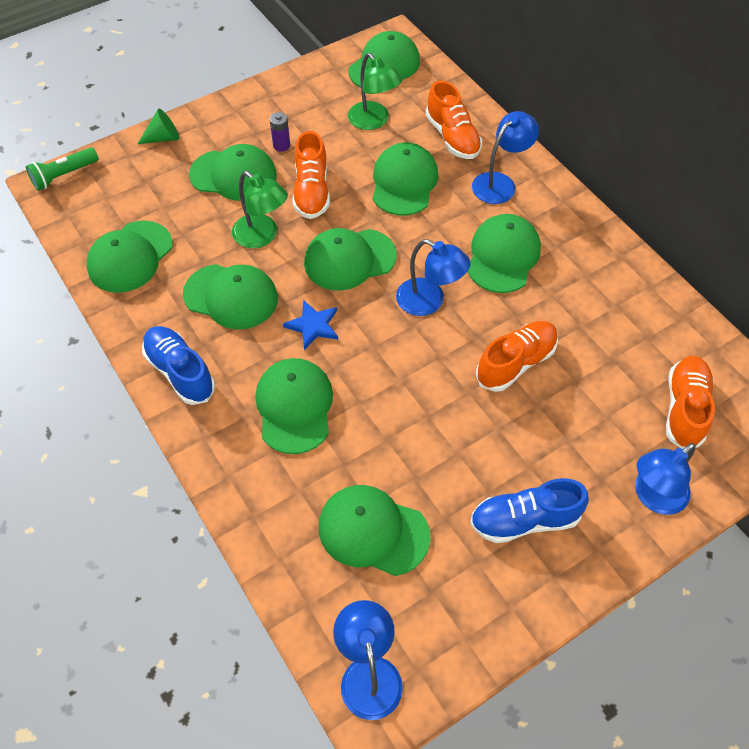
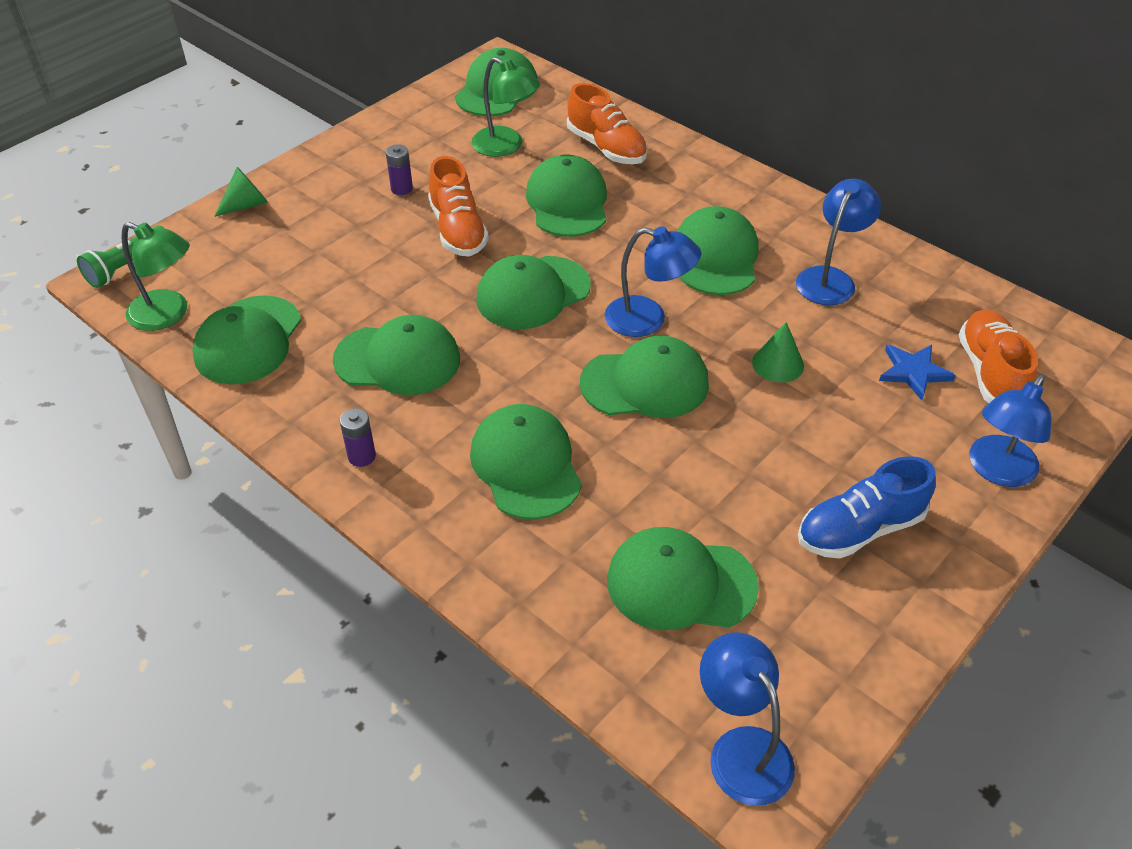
camera: 15 degrees left, 10 degrees down
(180, 372) = (361, 456): blue shoe -> purple battery
(233, 175) = (352, 229): green cap -> green cap (645, 383)
(262, 236) = (413, 288): green lamp -> green lamp (168, 315)
(313, 326) = (515, 372): blue star -> blue star (914, 372)
(500, 183) = (681, 184): blue lamp -> blue lamp (830, 278)
(516, 363) = (778, 364): orange shoe -> green cone

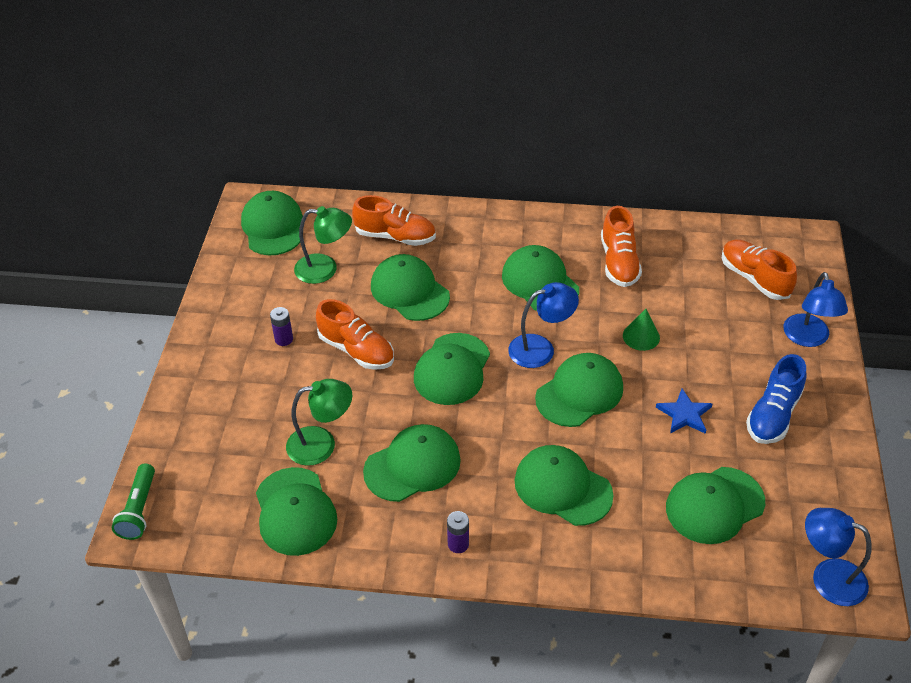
camera: 35 degrees left, 0 degrees up
(168, 315) = (214, 527): green lamp -> green lamp (321, 444)
(246, 205) = (179, 412): green cone -> none
(830, 278) = (619, 262): blue lamp -> orange shoe
(914, 372) = (716, 300): blue star -> blue star (684, 414)

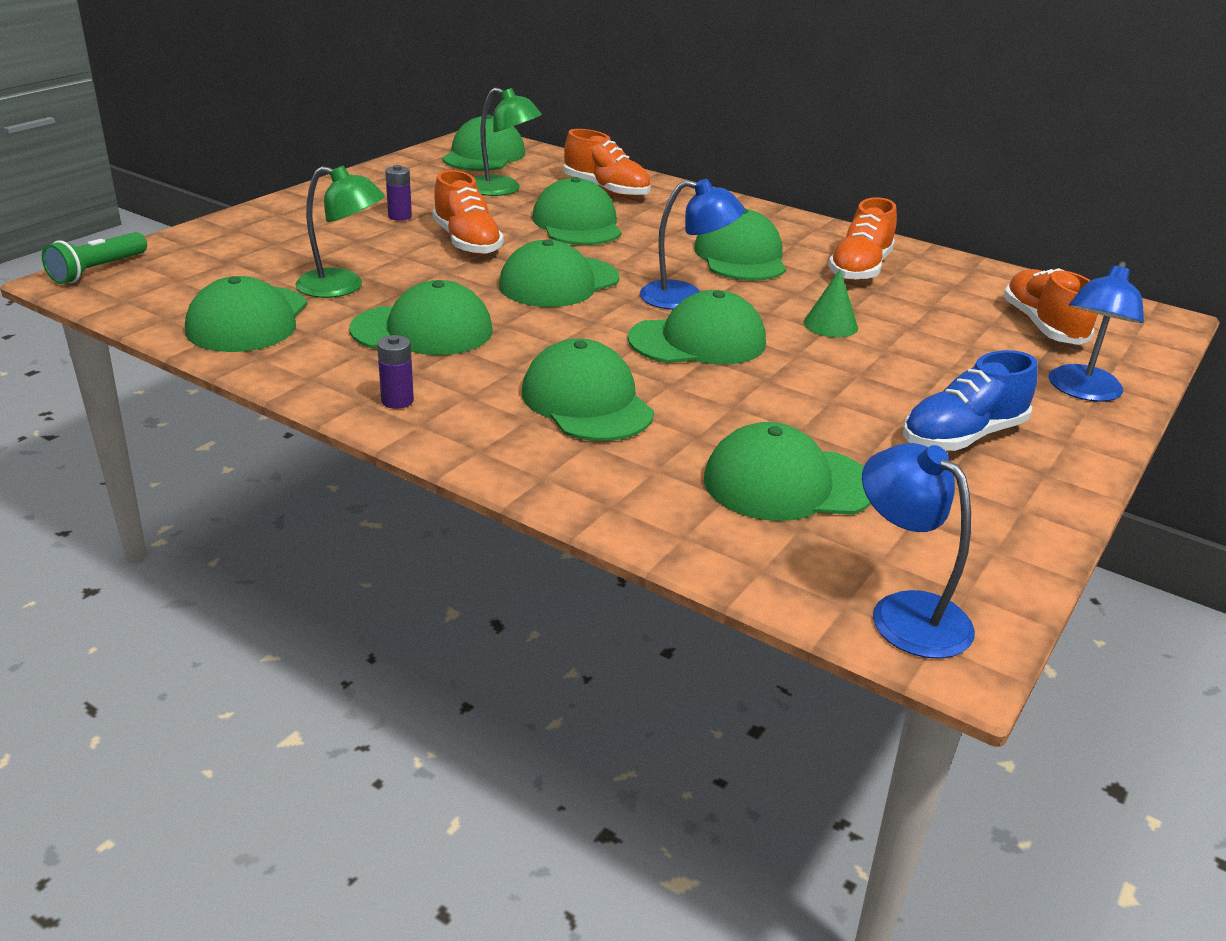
camera: 25 degrees right, 15 degrees down
(684, 414) = (826, 397): blue star -> none

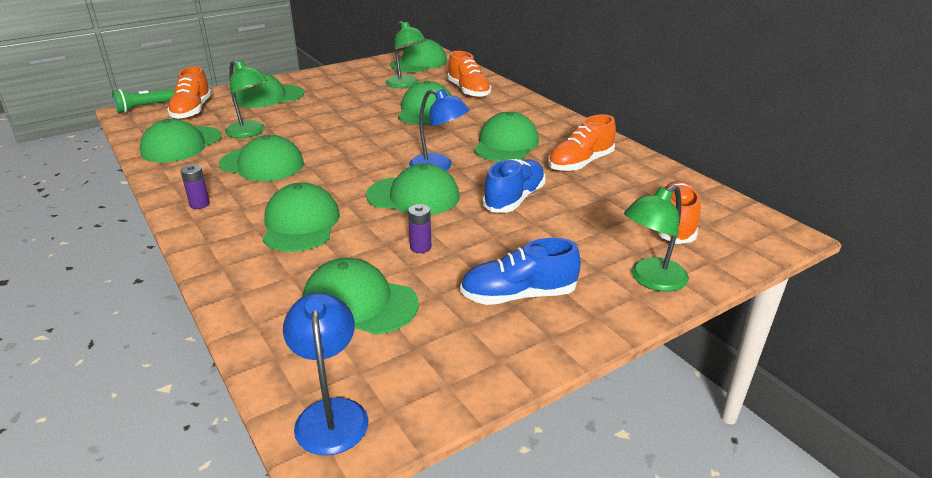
camera: 25 degrees right, 0 degrees up
(400, 216) = (329, 95): purple battery -> purple battery (420, 247)
(467, 242) = (348, 114): orange shoe -> orange shoe (192, 111)
(559, 282) = (372, 146): green cap -> green cap (268, 96)
(830, 325) = (514, 199): green cone -> blue shoe
(1082, 391) = (651, 280): blue lamp -> green lamp

